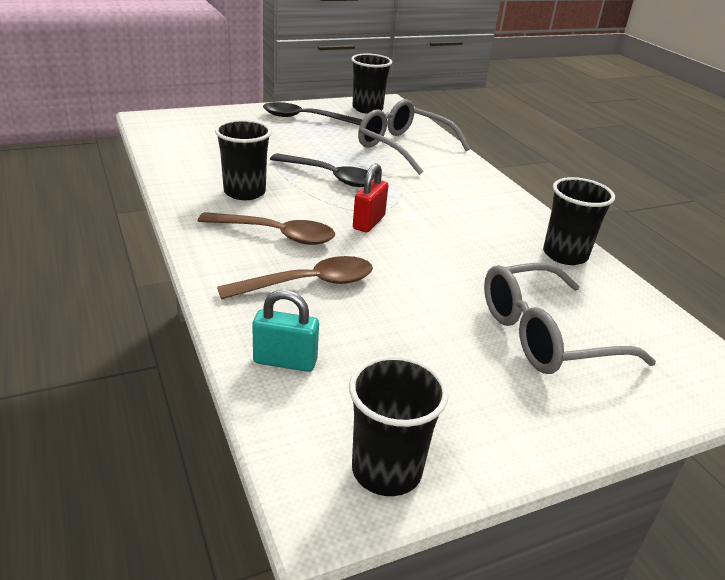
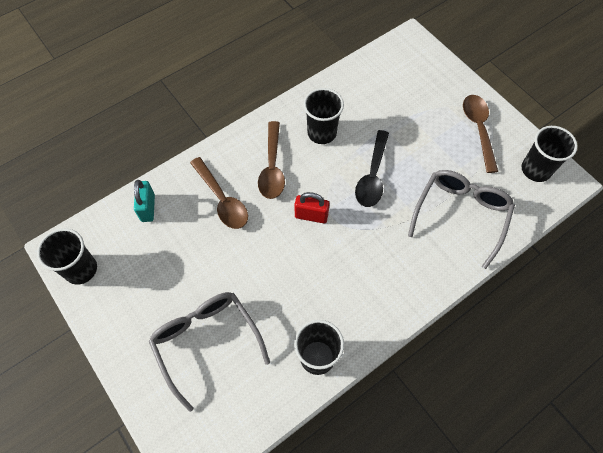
camera: 80 degrees right, 30 degrees up
(305, 118) = (478, 129): black spoon -> brown spoon

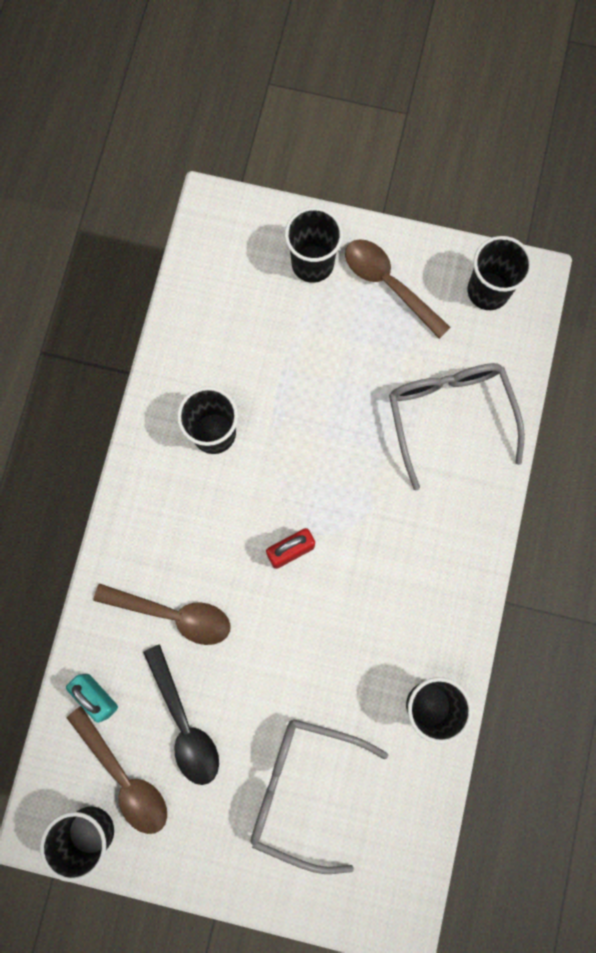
camera: 40 degrees left, 15 degrees up
(272, 167) = (195, 526): brown spoon -> brown spoon (124, 777)
(372, 176) = (317, 444): black spoon -> black spoon (184, 723)
(443, 93) = (312, 263): none -> black cup

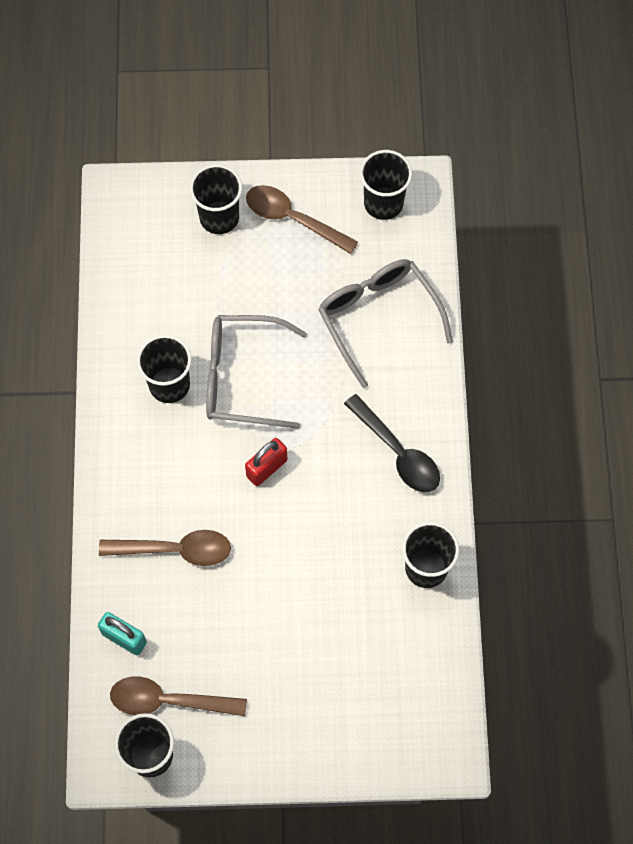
camera: 15 degrees left, 10 degrees down
(124, 777) = (168, 701): brown spoon -> brown spoon turned 150 degrees clockwise
(184, 723) = (211, 640): black spoon -> black spoon (397, 452)
(303, 788) = (333, 667): grey glasses -> grey glasses (242, 377)

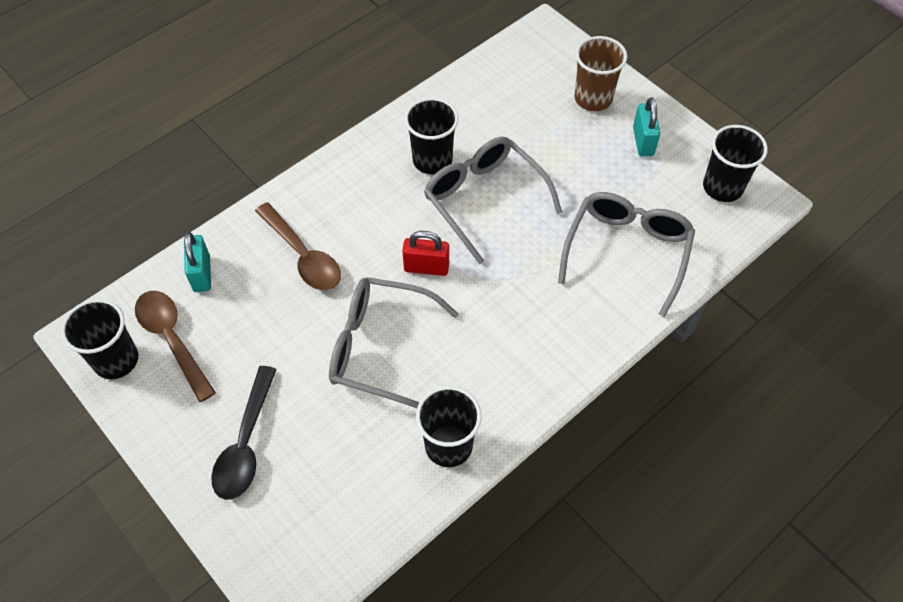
camera: 50 degrees right, 10 degrees down
(219, 217) = (593, 98): black cup -> brown cup
(293, 219) = (643, 141): brown spoon -> turquoise padlock
(308, 554) = (380, 348): none -> grey glasses
(397, 452) = (529, 348): black spoon -> black spoon (246, 443)

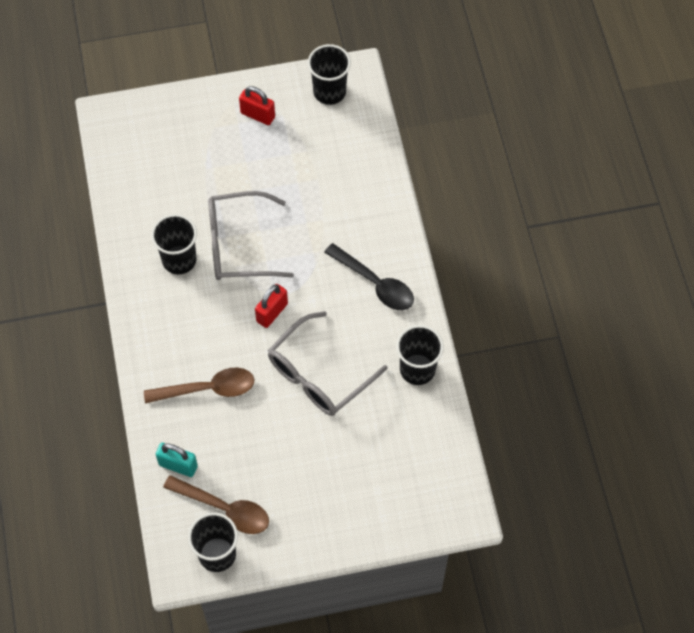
camera: 60 degrees left, 5 degrees up
(172, 340) = (224, 509): brown spoon -> brown spoon turned 150 degrees counterclockwise
(246, 443) = (339, 494): black spoon -> black spoon (375, 283)
(593, 98) = (196, 123): brown cup -> none
(627, 251) = (341, 181): grey glasses -> none
(643, 141) = (258, 115): turquoise padlock -> red padlock

